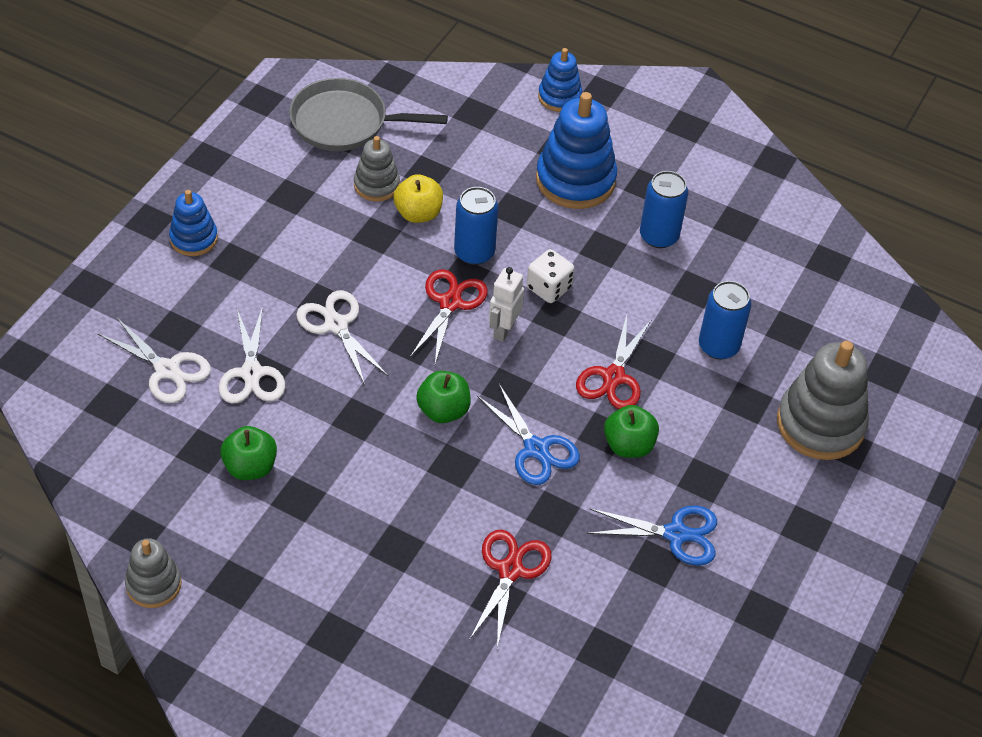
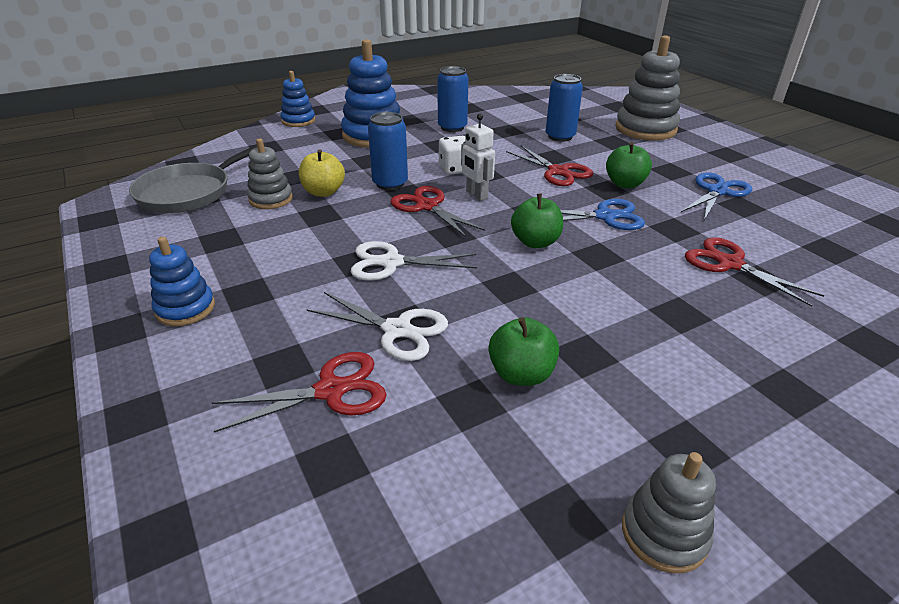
camera: 55 degrees left, 15 degrees down
(167, 370) = (331, 390): white scissors -> red scissors

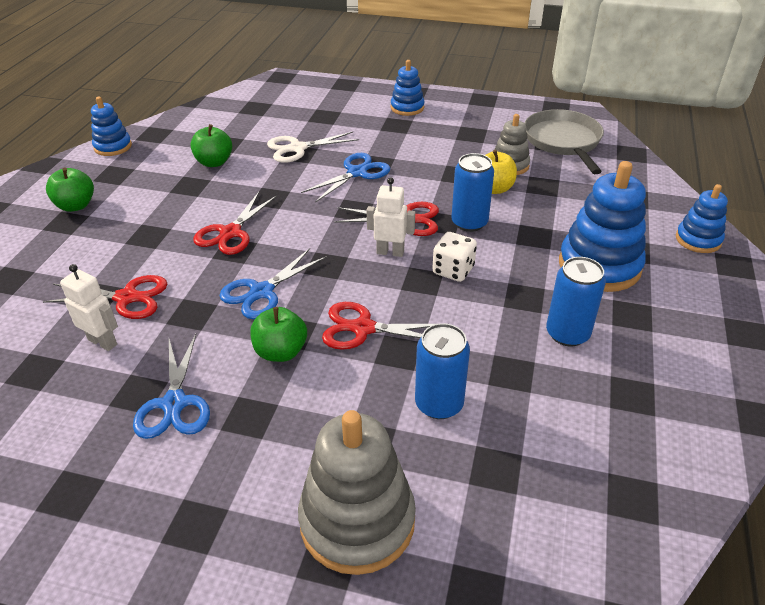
camera: 135 degrees right, 5 degrees up
(331, 390) = (289, 119): red scissors -> red scissors (230, 233)
(391, 263) = (357, 173): white scissors -> blue scissors
(535, 242) = (289, 235): green apple -> green apple (76, 206)
(664, 533) = (113, 147): grey stacking toy -> blue stacking toy
(762, 242) = (103, 342): none -> white robot

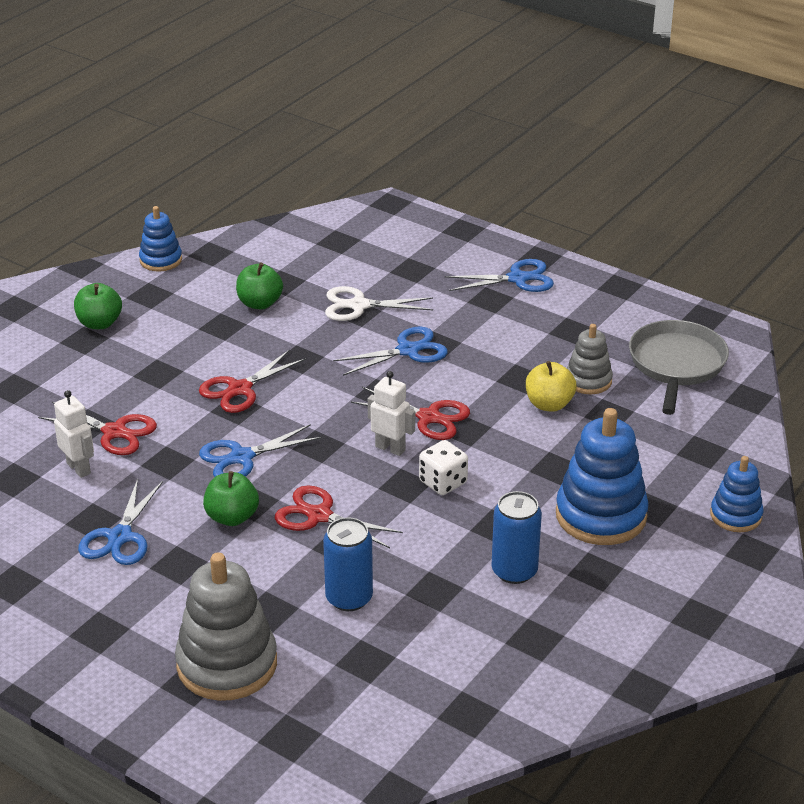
camera: 20 degrees right, 5 degrees down
(407, 108) = (517, 278): blue stacking toy -> blue scissors
(469, 223) = (494, 436): blue can -> none

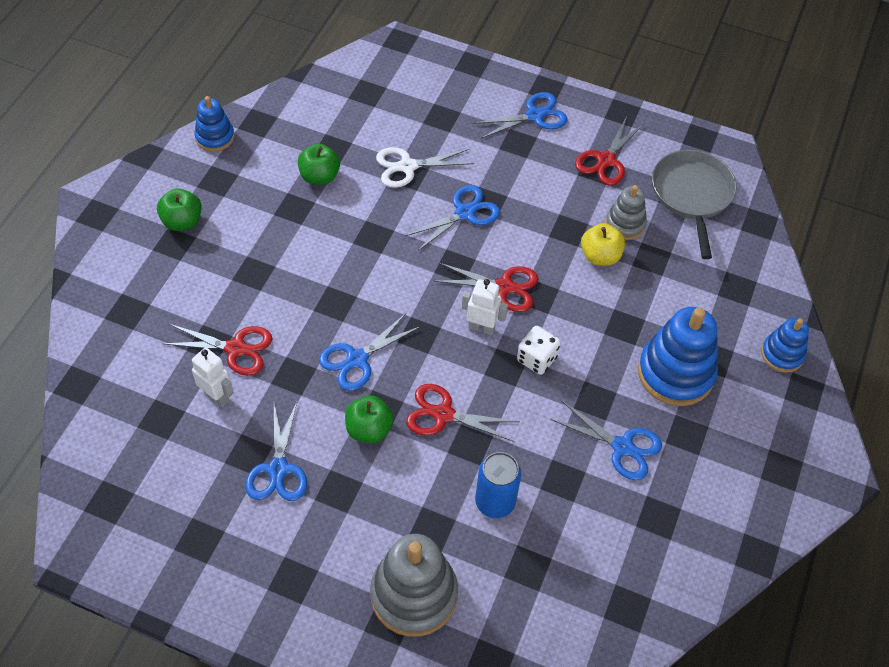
camera: 15 degrees left, 20 degrees up
(240, 389) = (332, 280): red scissors -> red scissors (606, 160)
(514, 571) = (622, 447): blue can -> blue scissors

